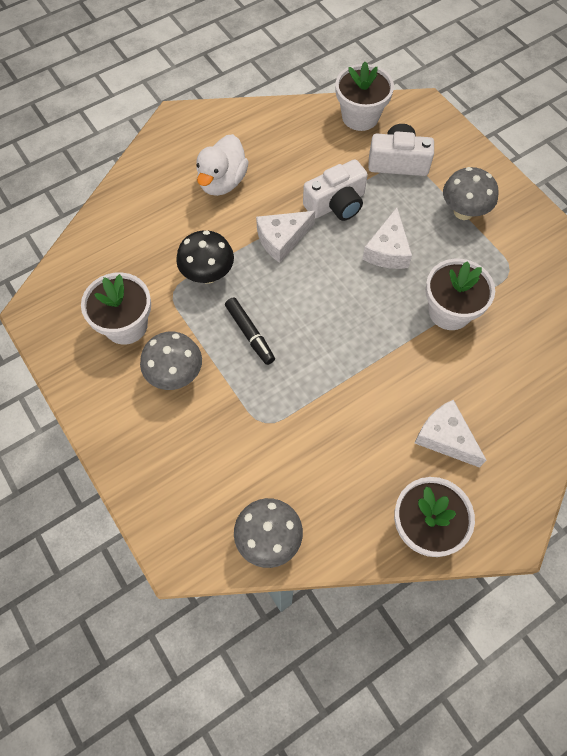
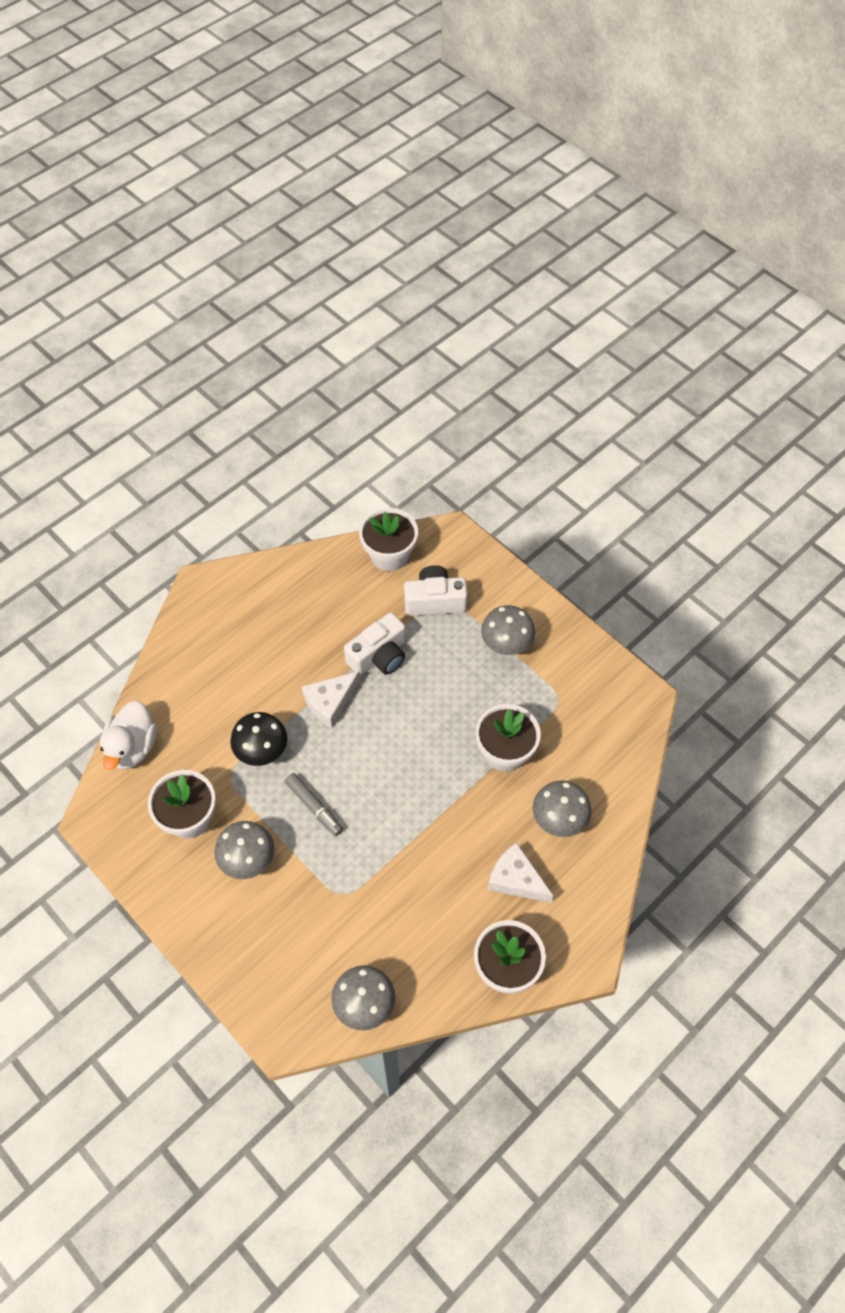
camera: 10 degrees left, 5 degrees down
(222, 182) = (260, 649): white duck -> white duck (132, 747)
(250, 334) = (314, 807): black marker -> grey marker
(387, 250) = (437, 698): white cheese -> none
(497, 386) = (558, 820): none -> grey mushroom

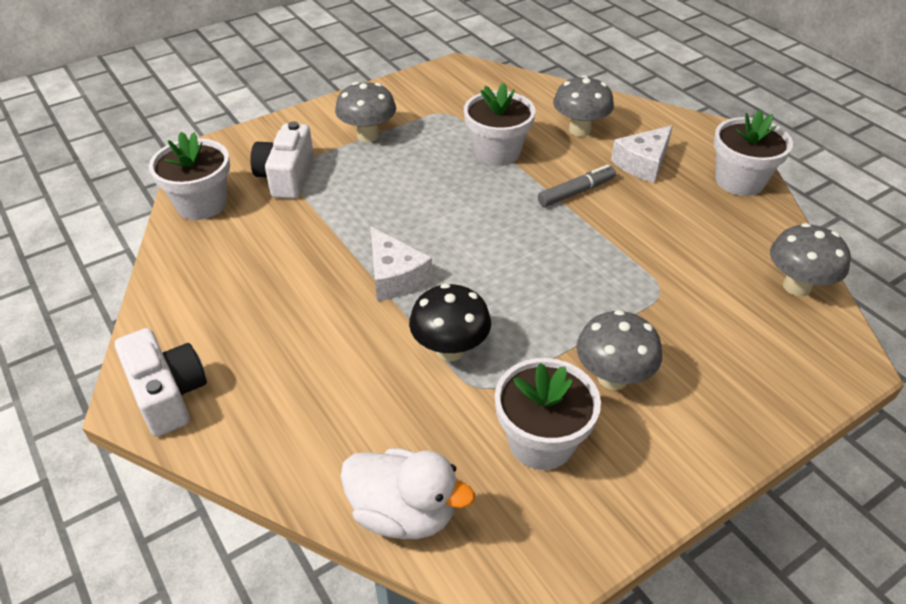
camera: 80 degrees left, 15 degrees down
(314, 807) = (541, 305): grey marker -> grey marker (576, 192)
(379, 656) = (343, 227): white camera -> white camera (168, 394)

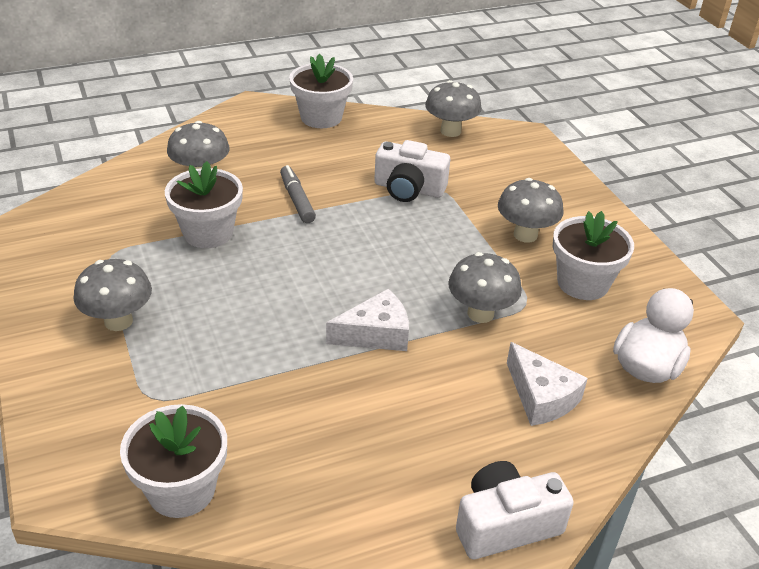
camera: 80 degrees left, 5 degrees down
(286, 176) = (164, 401): white camera -> white camera (408, 189)
(450, 349) = (480, 313): black mushroom -> grey mushroom
(643, 163) = (273, 155): white cheese -> white cheese (541, 397)

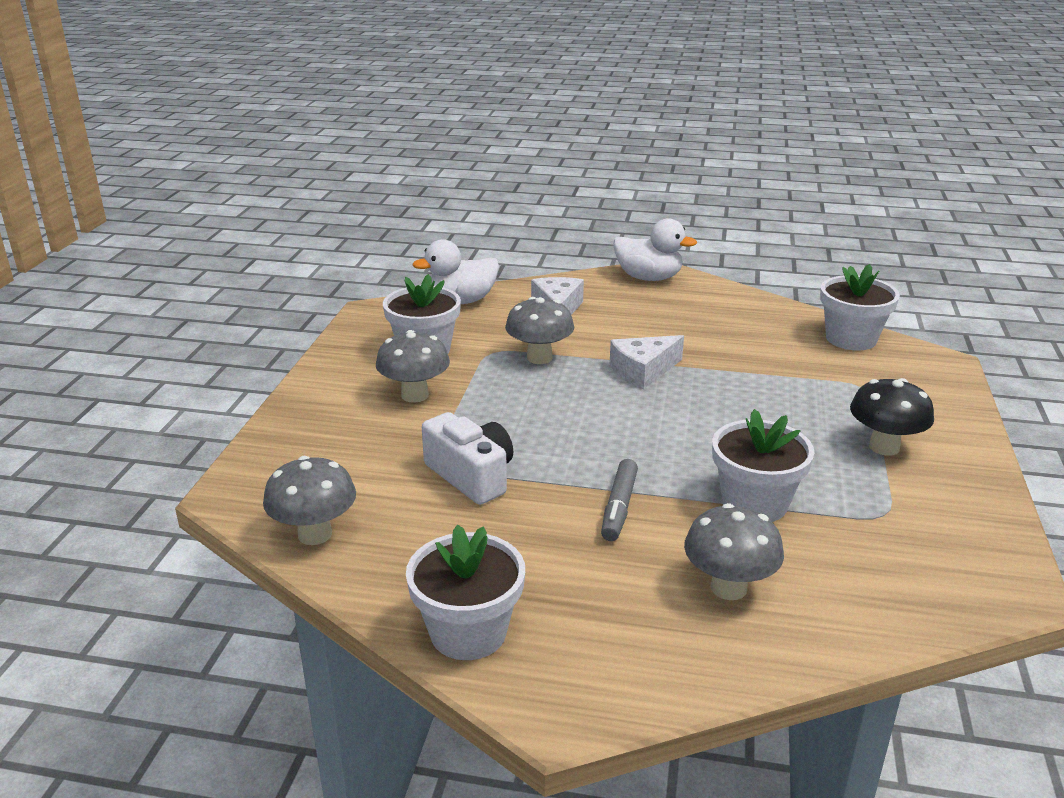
camera: 145 degrees left, 10 degrees down
(118, 321) = (884, 447): grey mushroom -> black mushroom
(376, 334) = (643, 371): white cheese -> white cheese turned 45 degrees counterclockwise
(505, 524) = (648, 278): white camera -> white duck

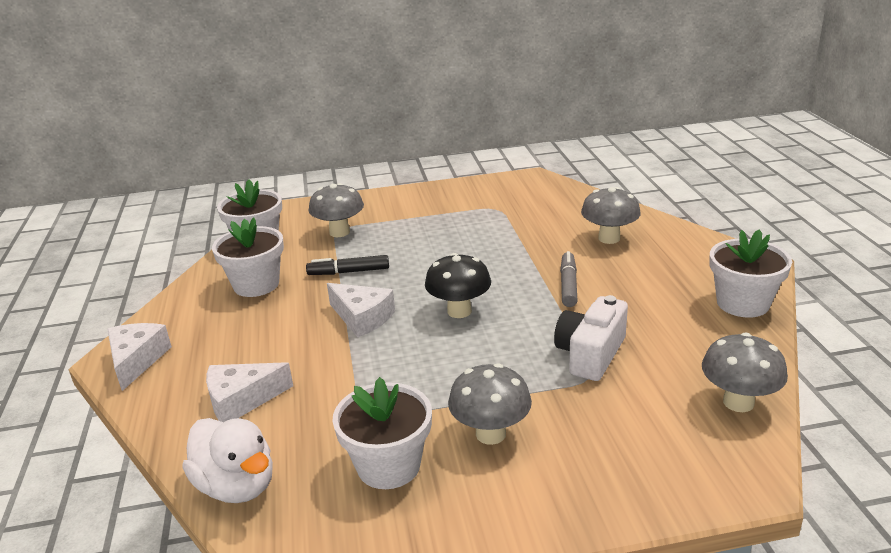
camera: 110 degrees left, 0 degrees up
(539, 358) = (365, 379): grey mushroom -> grey mushroom (339, 232)
(619, 507) = (568, 285): grey marker -> grey marker turned 75 degrees counterclockwise
(648, 278) = (137, 360): white duck -> white cheese
(746, 378) = (349, 272): none -> black marker
(754, 503) = (519, 244): white flower pot -> white flower pot (256, 285)
(884, 447) = (418, 216): black mushroom -> black mushroom (459, 311)

